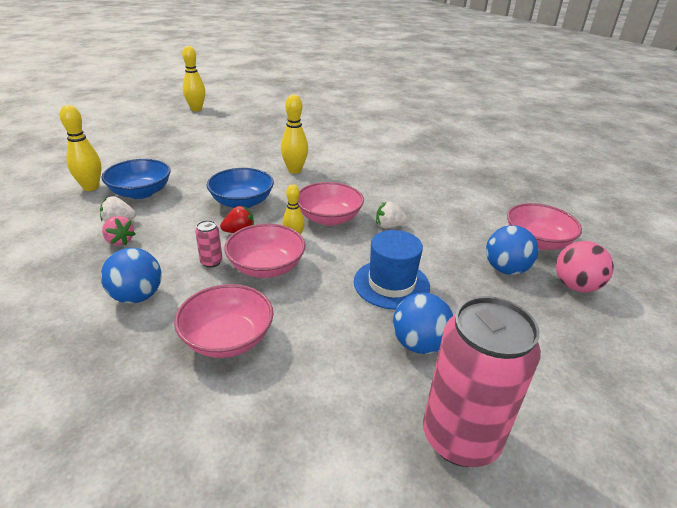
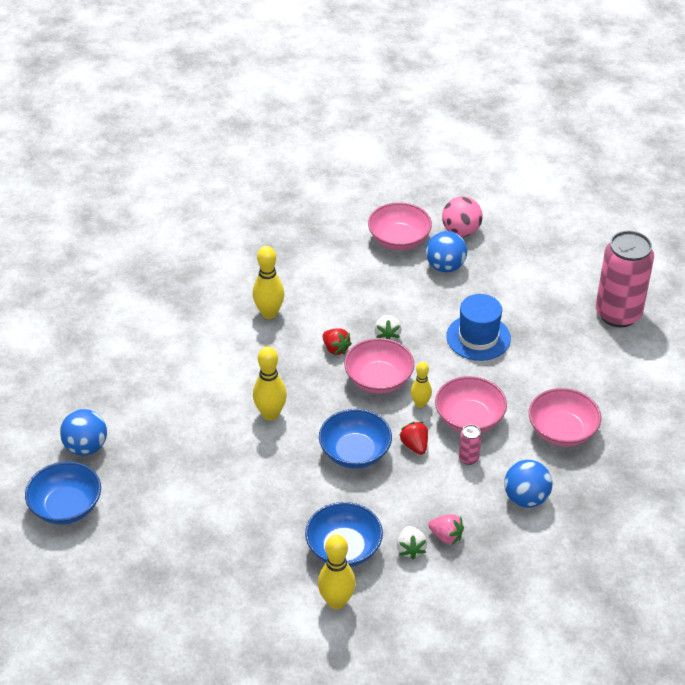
camera: 90 degrees left, 10 degrees up
(120, 241) = (446, 536): pink strawberry -> pink strawberry turned 75 degrees clockwise
(196, 109) = (50, 556): yellow bowling pin -> yellow bowling pin (269, 313)
(232, 112) = (66, 506): none -> blue bowl
(369, 199) = (335, 349): none -> red strawberry
(419, 344) = (545, 326): blue ball -> blue ball (86, 447)

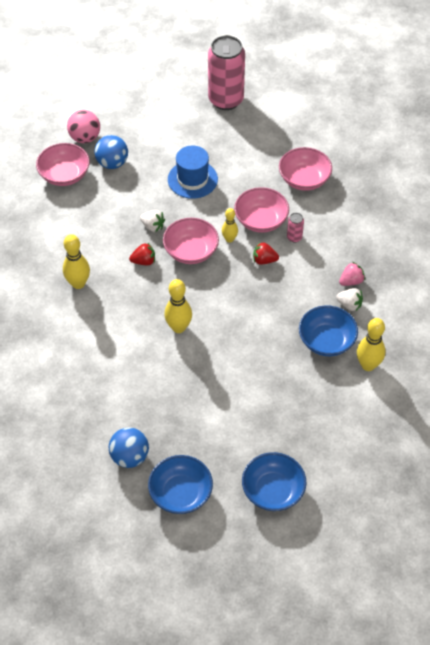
camera: 60 degrees left, 10 degrees up
(355, 452) = (247, 295): blue bowl -> blue bowl (273, 490)
(526, 498) = (346, 225): blue ball -> none

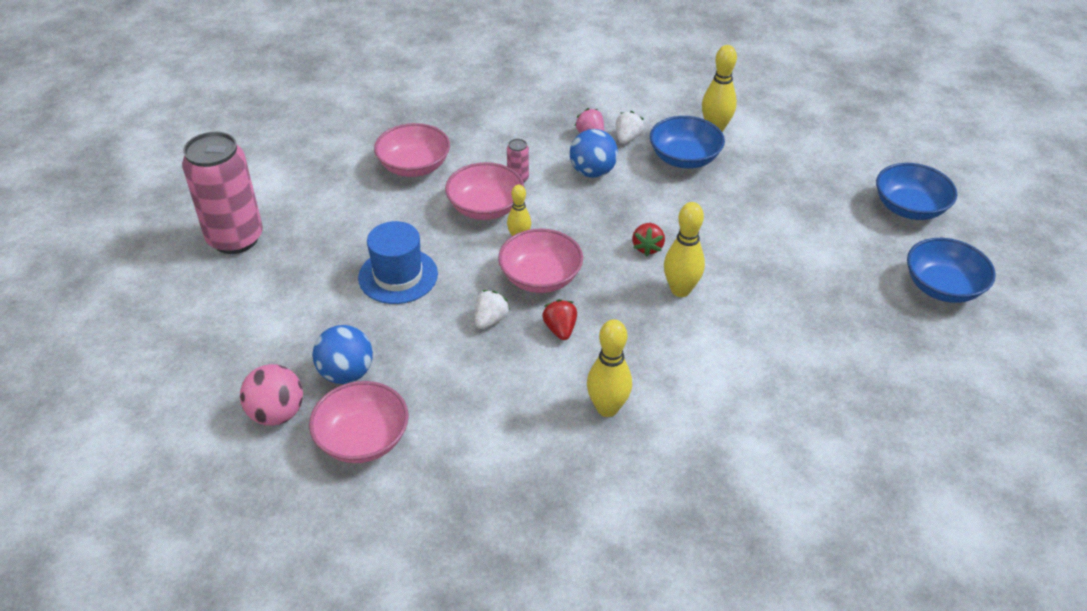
camera: 90 degrees left, 10 degrees down
(130, 456) = (905, 338): blue ball -> blue ball (592, 172)
(264, 260) = (557, 206): red strawberry -> red strawberry (647, 247)

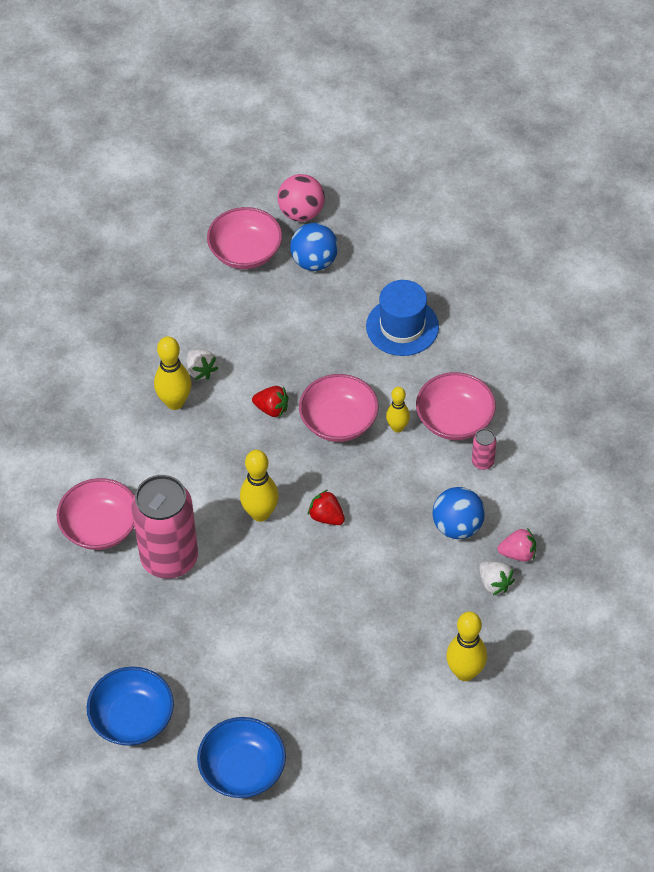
camera: 120 degrees right, 10 degrees up
(235, 238) = (517, 235): pink can -> pink can (169, 558)
(414, 166) = (548, 389): pink bowl -> pink bowl (100, 527)
(490, 320) = (312, 368): white strawberry -> white strawberry (201, 371)
(684, 158) = (433, 616): blue bowl -> none

